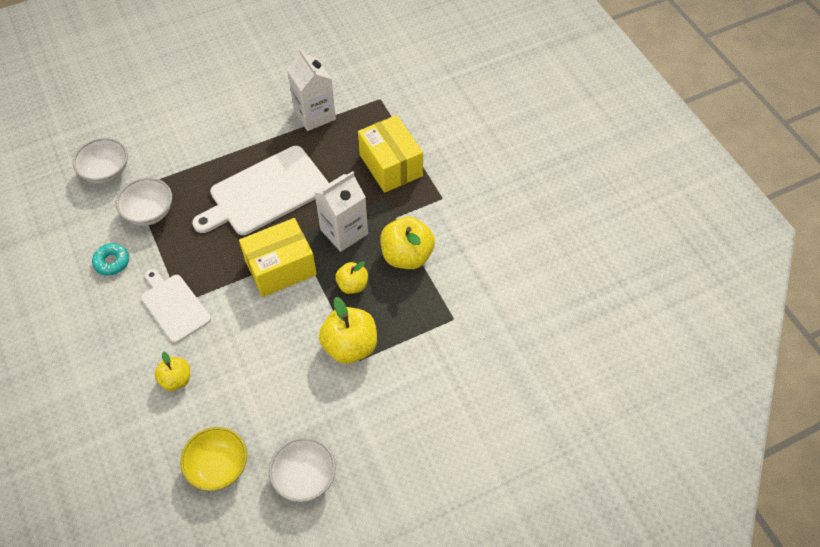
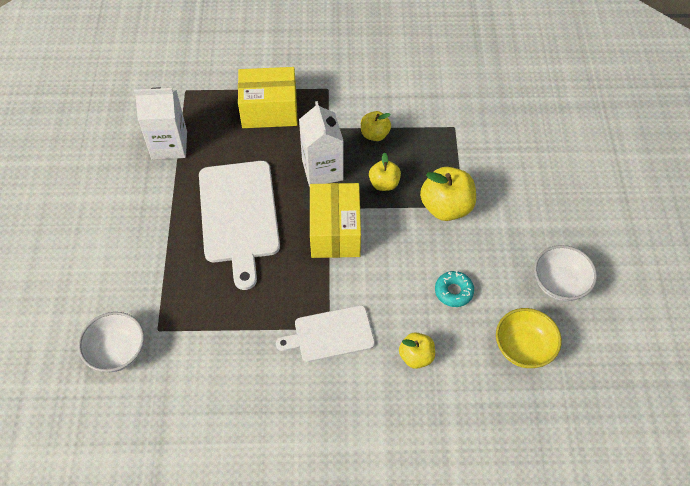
camera: 65 degrees left, 0 degrees up
(112, 262) = (244, 377): turquoise donut -> turquoise donut (453, 291)
(149, 212) = (200, 324): white bowl -> none
(407, 256) = (375, 134): yellow apple -> yellow apple, size x0.59

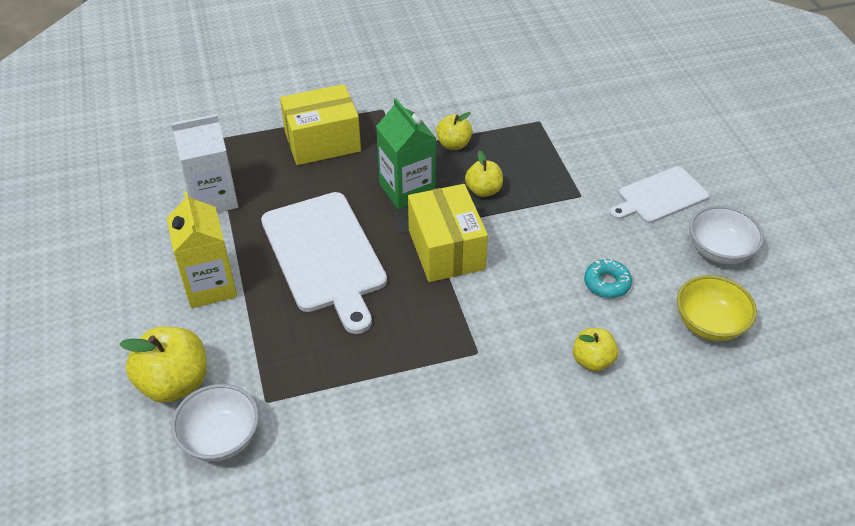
camera: 15 degrees left, 10 degrees down
(145, 223) = (210, 286): none -> yellow carton
(322, 170) = (407, 190): white carton -> green carton
(330, 334) = (482, 359): white cutting board -> white cutting board (660, 196)
(446, 207) = (563, 200): yellow apple -> yellow apple (174, 383)

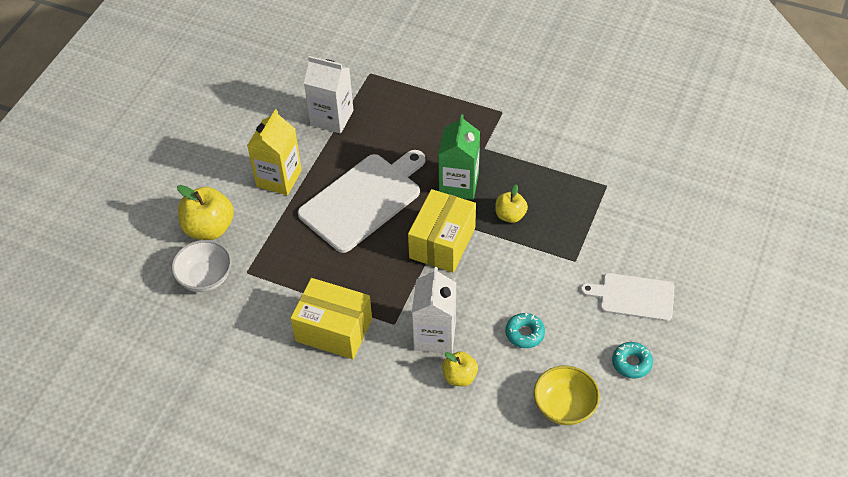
camera: 40 degrees right, 5 degrees up
(322, 141) = (437, 114): yellow box -> yellow box (334, 330)
(325, 255) = (363, 200): white cutting board -> white cutting board turned 150 degrees counterclockwise
(453, 144) = (525, 168): yellow apple -> none
(529, 338) = (434, 335): none -> white carton
(719, 251) = (631, 363): white bowl -> turquoise donut

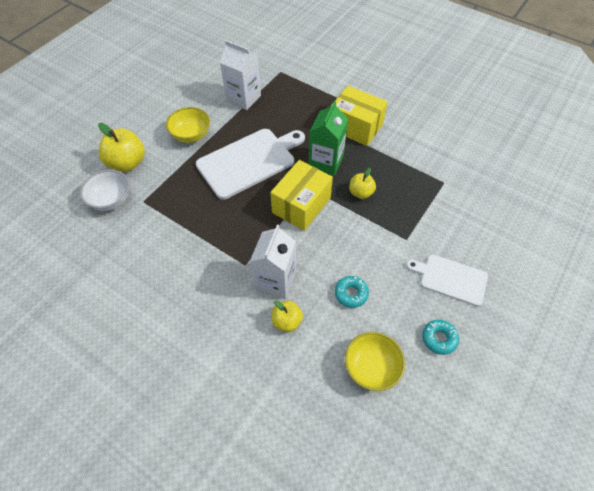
camera: 10 degrees right, 5 degrees up
(279, 178) = (191, 135): yellow carton -> yellow bowl
(334, 330) = (195, 260): yellow box -> yellow box (355, 127)

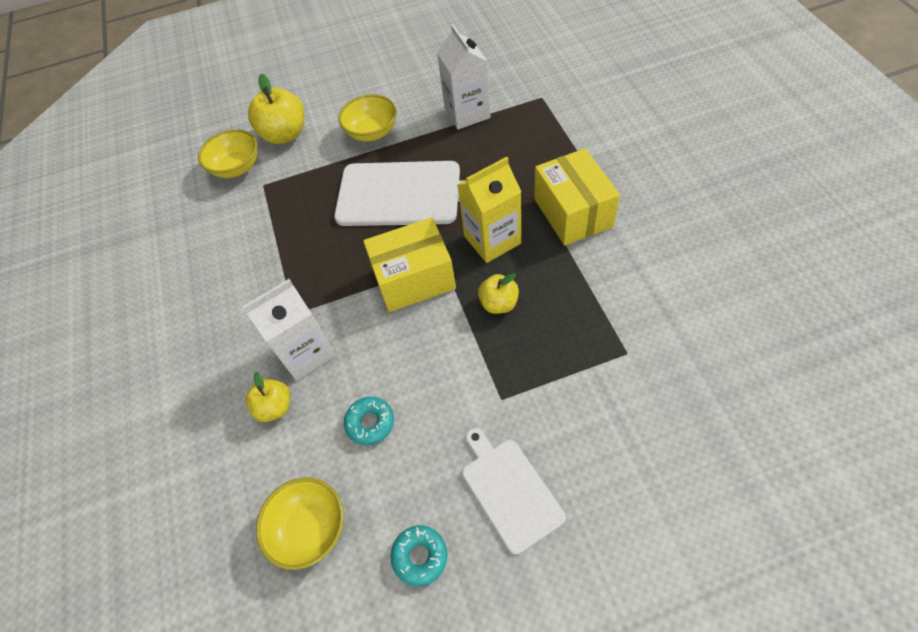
camera: 45 degrees right, 0 degrees up
(111, 200) = (237, 167): white bowl -> yellow bowl
(326, 162) = (492, 240): green carton -> yellow carton

